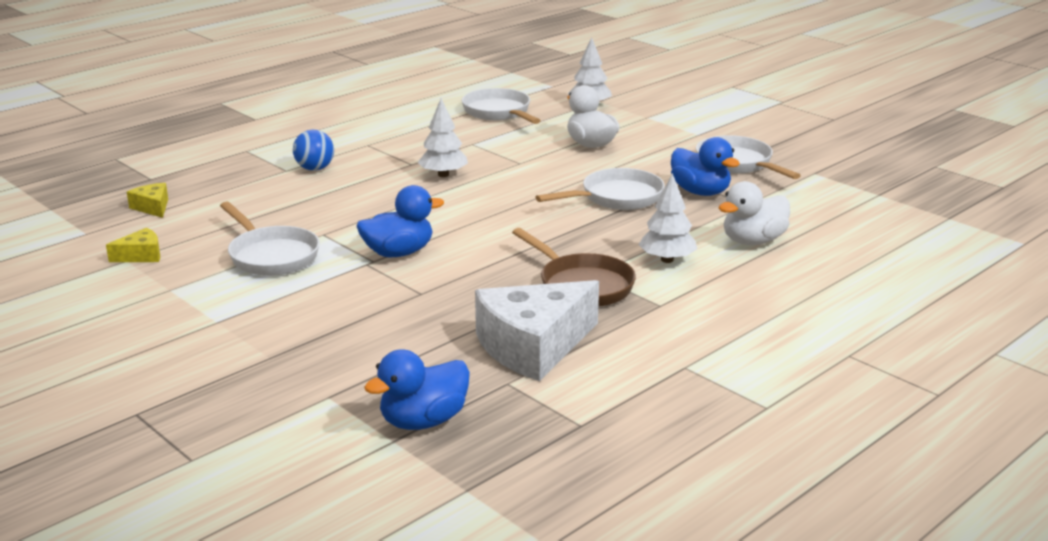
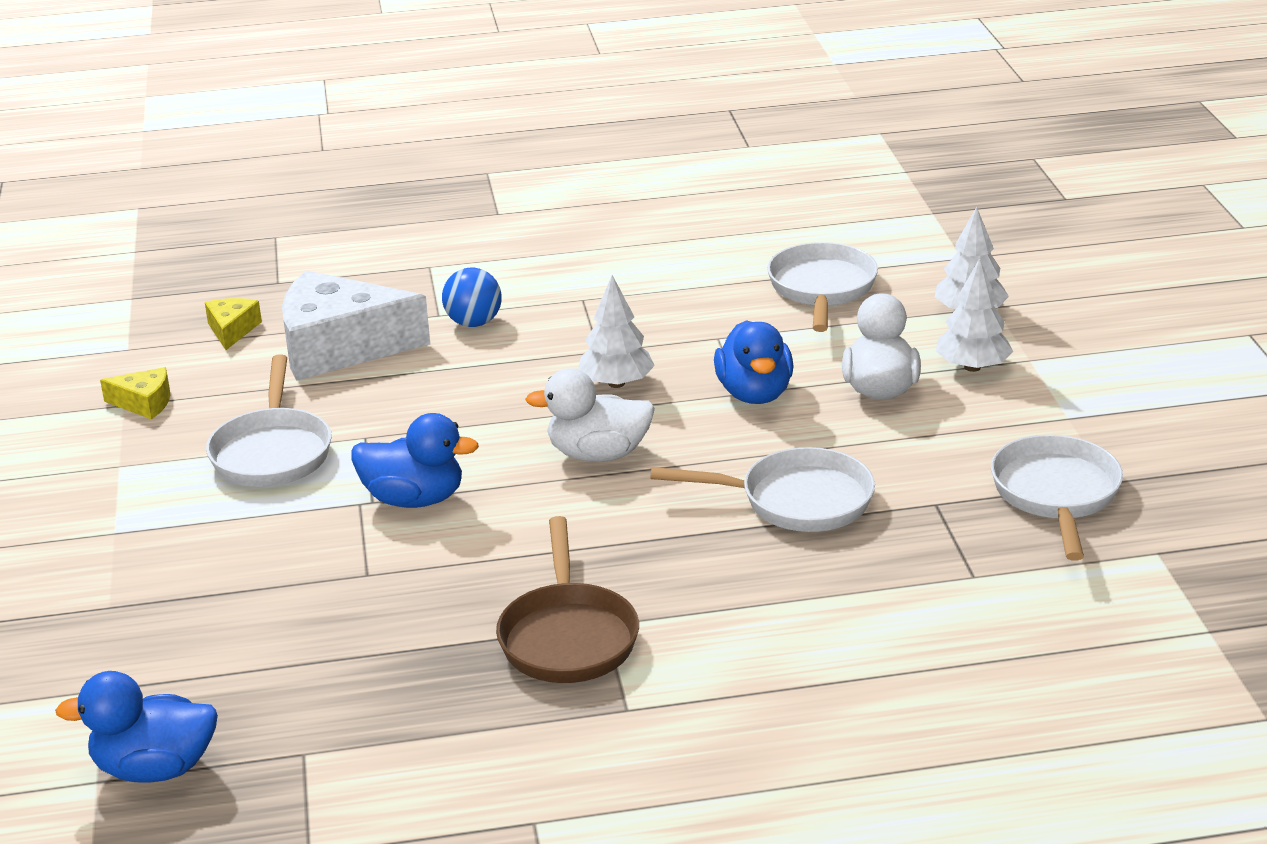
camera: 35 degrees right, 5 degrees up
(533, 346) = (395, 711): white cheese -> white cheese (339, 347)
(667, 260) = (730, 636): white tree -> white tree (972, 367)
(700, 192) = (930, 531): blue duck -> blue duck (754, 394)
(753, 241) = (892, 649): white duck -> white duck (598, 454)

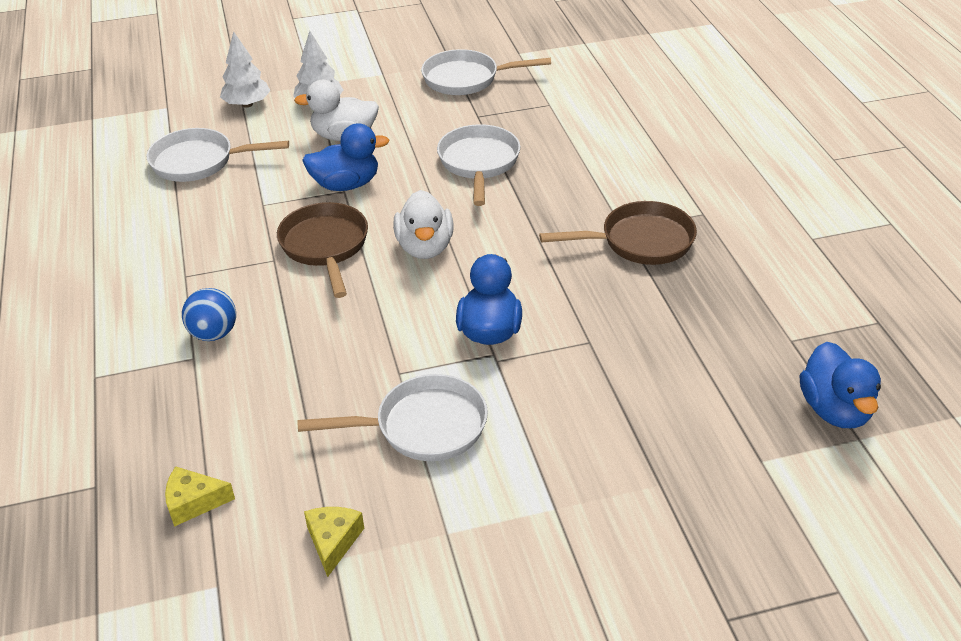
camera: 95 degrees left, 10 degrees up
(339, 347) = (243, 414): white cheese -> none
(616, 383) = (325, 247): white tree -> brown pan

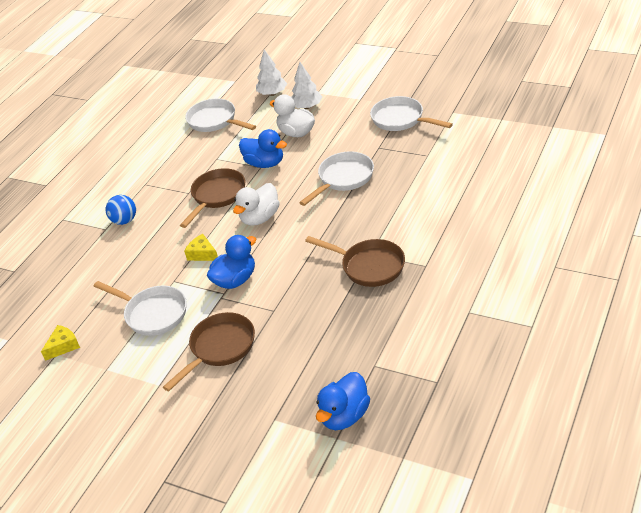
camera: 45 degrees right, 0 degrees up
(193, 502) = (37, 298): yellow cheese -> yellow cheese (202, 254)
(579, 419) = (220, 348): none -> brown pan

